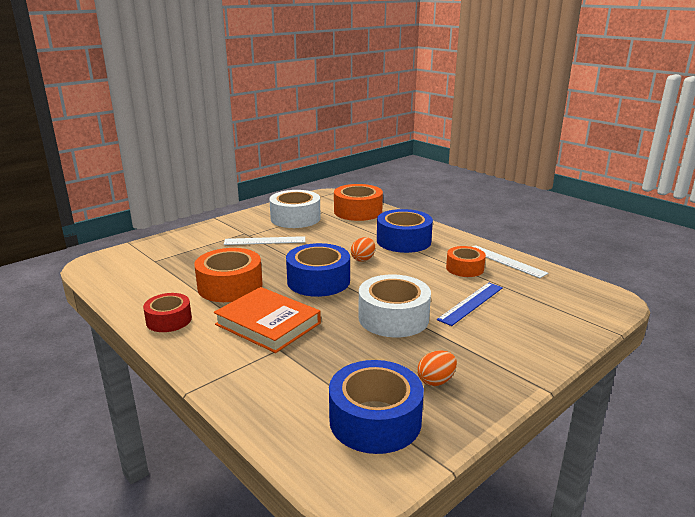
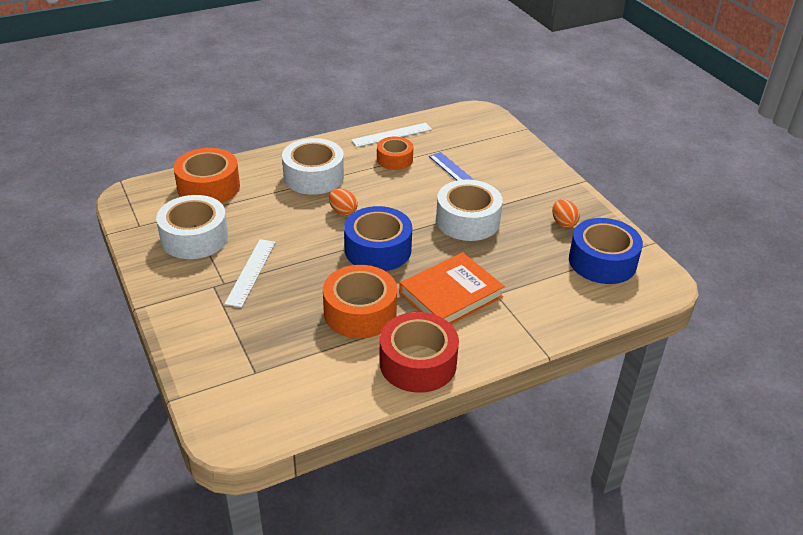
camera: 75 degrees left, 15 degrees up
(169, 320) = (418, 363): red tape -> red tape, size x1.61
(403, 241) = (313, 177): blue tape -> white tape

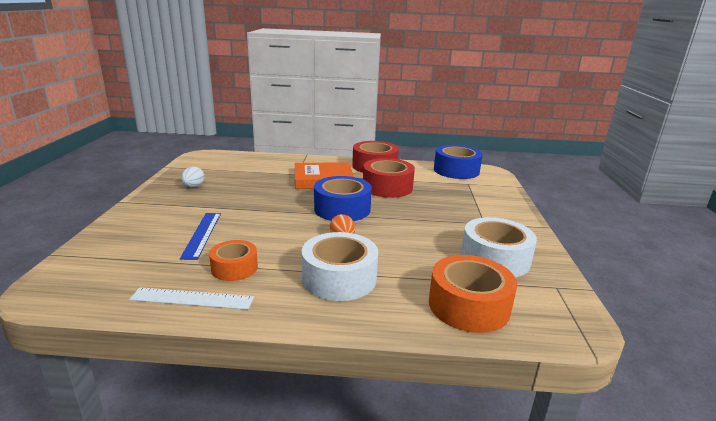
camera: 150 degrees left, 15 degrees down
(251, 272) = (451, 223): white ruler -> none
(360, 312) = (387, 187): orange tape -> red tape
(467, 220) = (253, 205): white tape -> none
(563, 223) = (193, 186): orange egg -> white egg
(602, 261) = (212, 168): blue tape -> blue tape (456, 170)

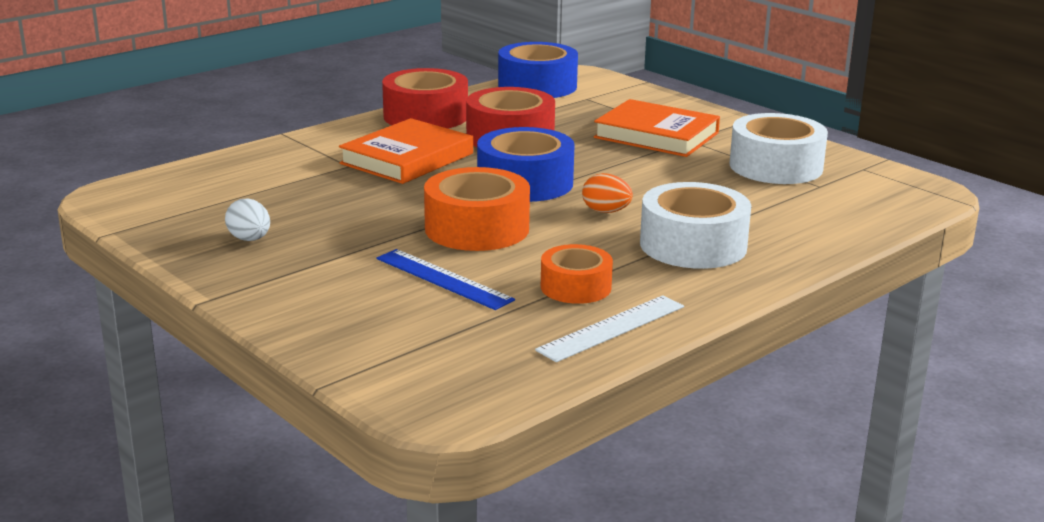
camera: 45 degrees left, 0 degrees up
(462, 213) = (656, 135): none -> orange book
(469, 305) = (835, 213): orange tape -> orange tape (477, 228)

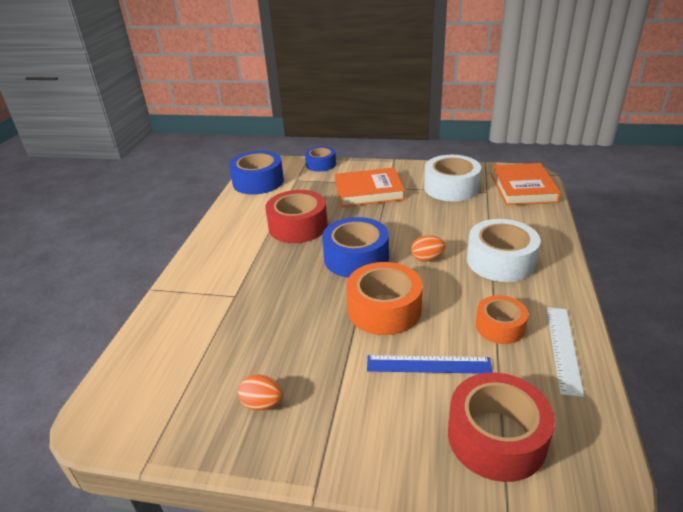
camera: 35 degrees left, 10 degrees up
(249, 239) = (262, 404): white egg -> orange egg
(407, 158) = (263, 272): orange book -> orange book (523, 188)
(425, 116) = (226, 232): red tape -> red tape (496, 437)
(645, 93) = (321, 164): none -> blue tape

